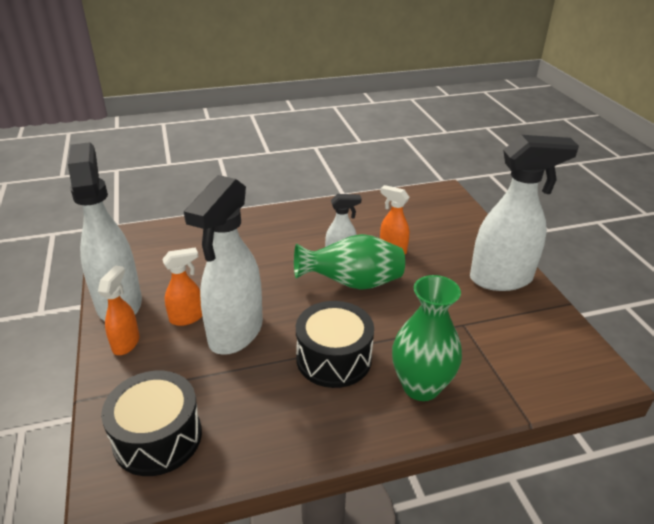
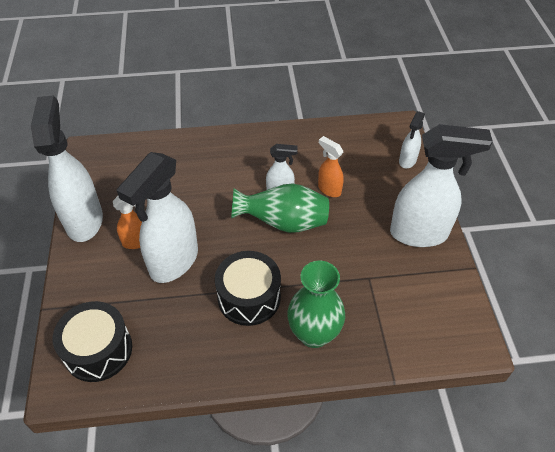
camera: 10 degrees right, 15 degrees up
(126, 343) = (85, 261): orange spray bottle -> none
(464, 219) = (407, 161): none -> white spray bottle

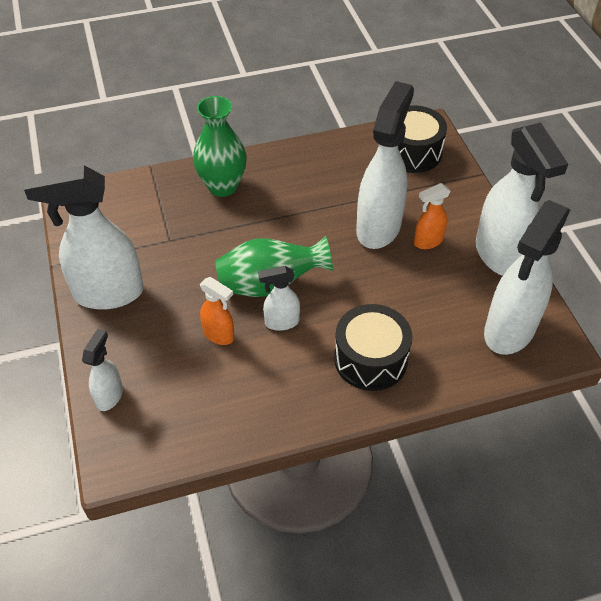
camera: 170 degrees right, 0 degrees up
(116, 164) = (509, 331): none -> white spray bottle
(249, 297) = (290, 207): black drum -> black drum (370, 359)

